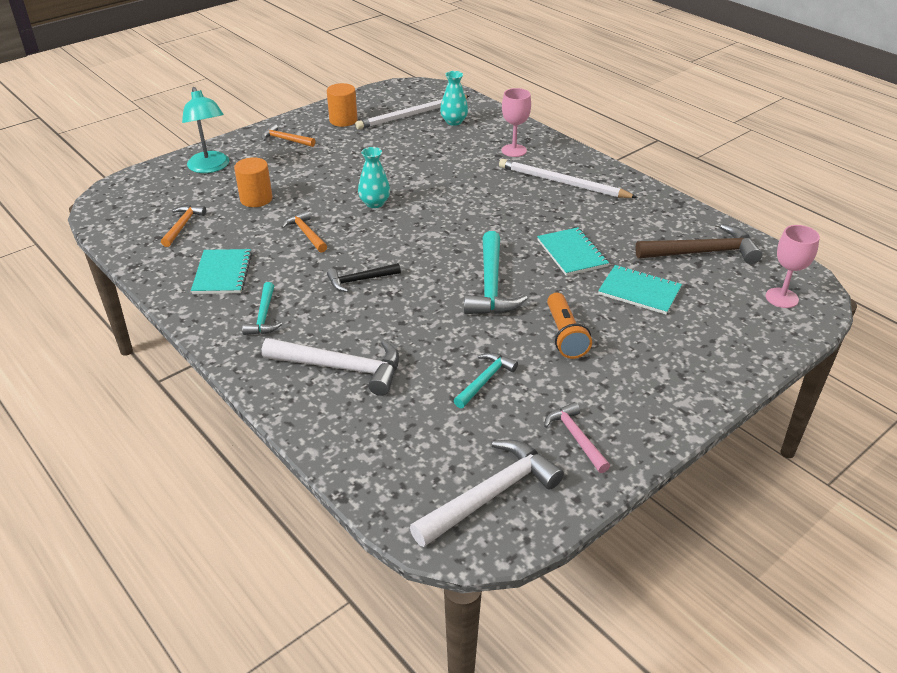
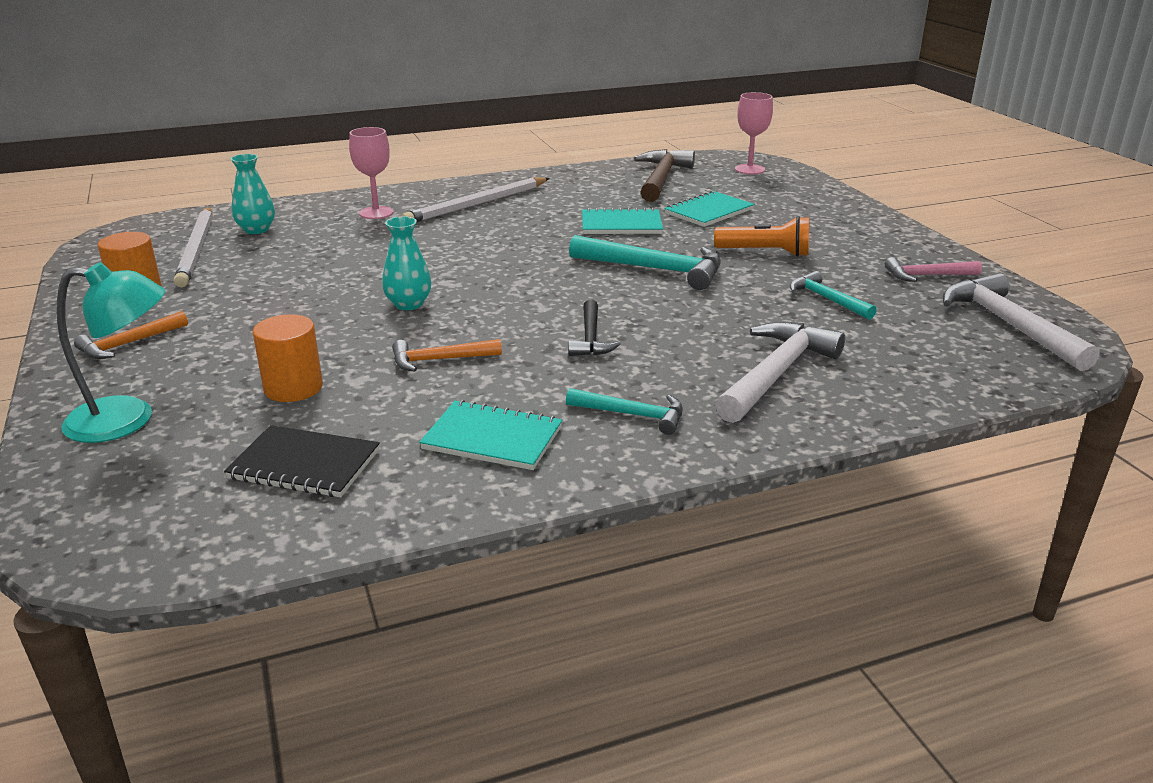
camera: 70 degrees left, 10 degrees down
(182, 226) = (304, 464): orange hammer -> black notebook

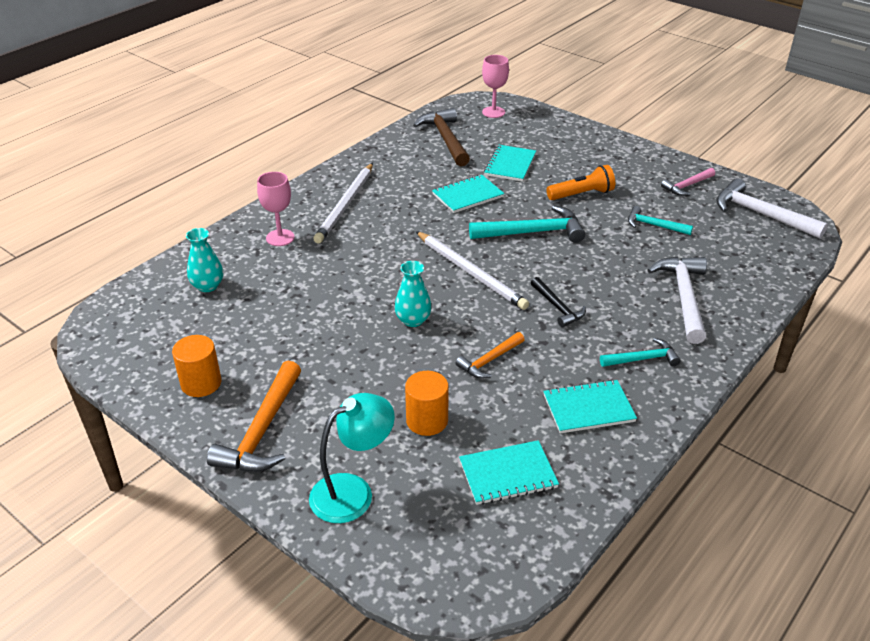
camera: 30 degrees left, 10 degrees up
(129, 344) = (262, 430): orange hammer -> orange hammer, size x1.72
(197, 249) = (186, 322): white pencil -> white pencil (471, 272)
(304, 464) = (508, 474): black notebook -> turquoise notebook

